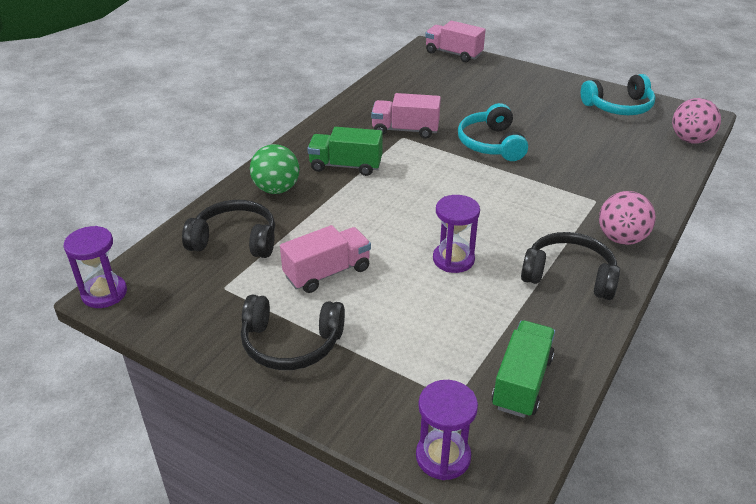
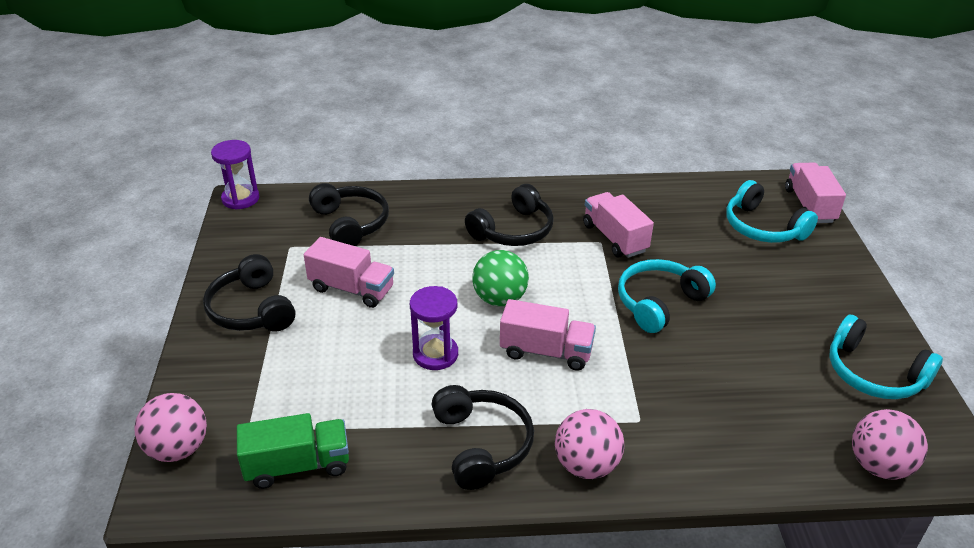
camera: 55 degrees right, 0 degrees up
(276, 189) = (438, 211): green ball -> green ball (500, 299)
(346, 166) = (513, 230): green truck -> black headphones
(443, 456) = (178, 449): purple hourglass -> pink ball
(456, 77) = (763, 227): none -> turquoise headphones
(497, 208) = (546, 351): none -> pink truck

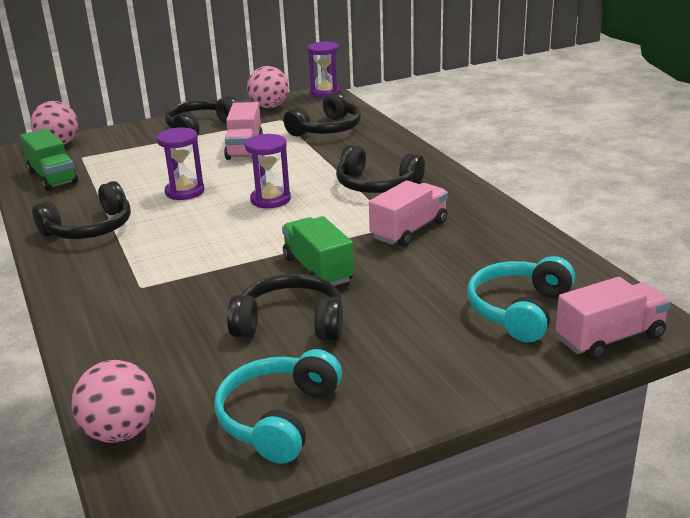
camera: 70 degrees right, 10 degrees down
(500, 299) = (270, 200): green ball -> purple hourglass
(546, 351) = (211, 231): pink truck -> none
(586, 465) = (78, 272): pink ball -> pink ball (269, 107)
(659, 303) = (318, 270): turquoise headphones -> green truck
(743, 338) = (290, 323): none -> black headphones

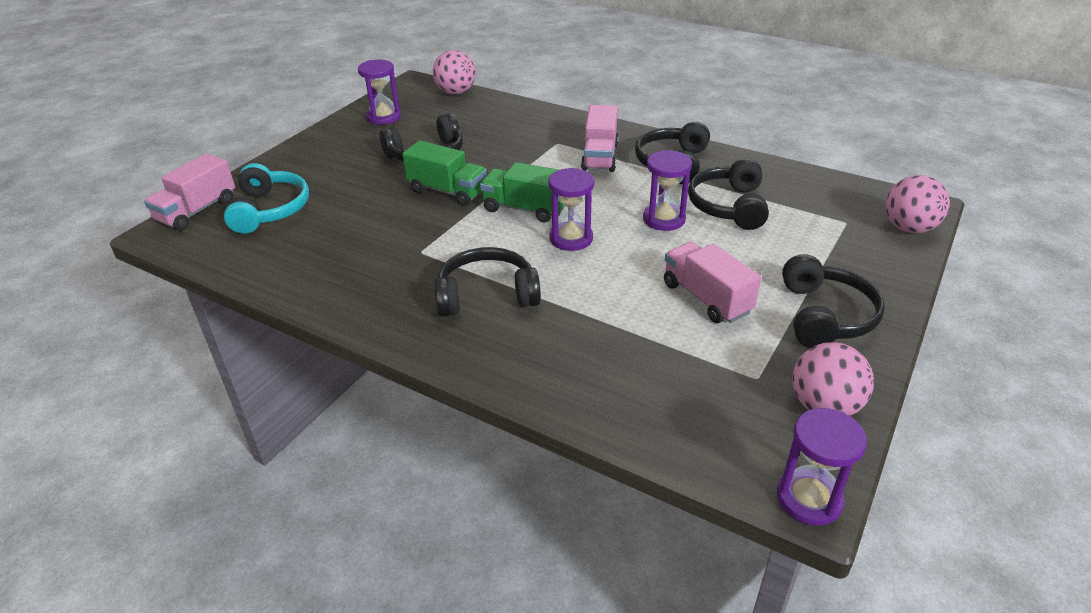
camera: 145 degrees right, 10 degrees up
(52, 177) = (811, 191): green truck -> green truck (525, 209)
(279, 418) = (383, 117): turquoise headphones -> purple hourglass
(327, 129) = (663, 380): black headphones -> black headphones (729, 206)
(409, 230) = (403, 249): pink truck -> pink truck (600, 157)

